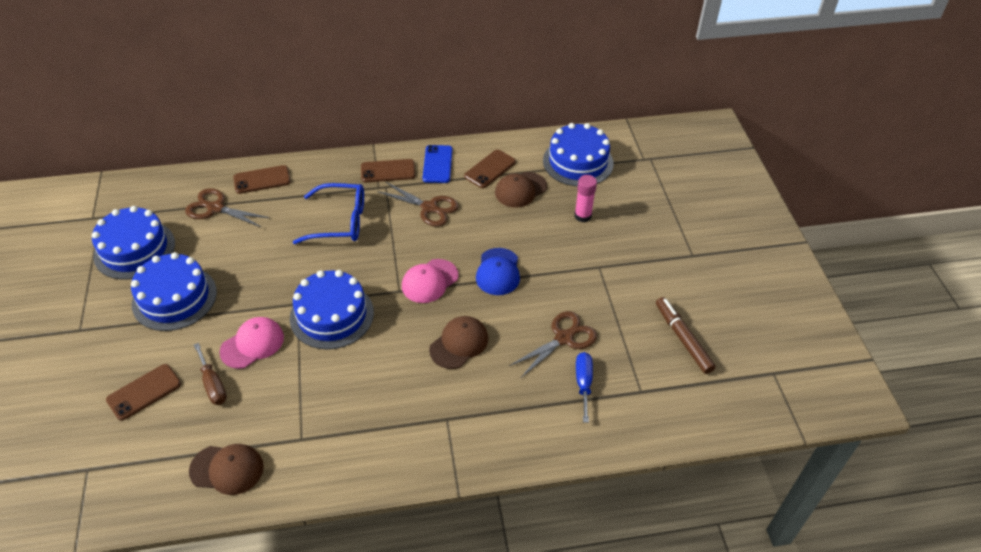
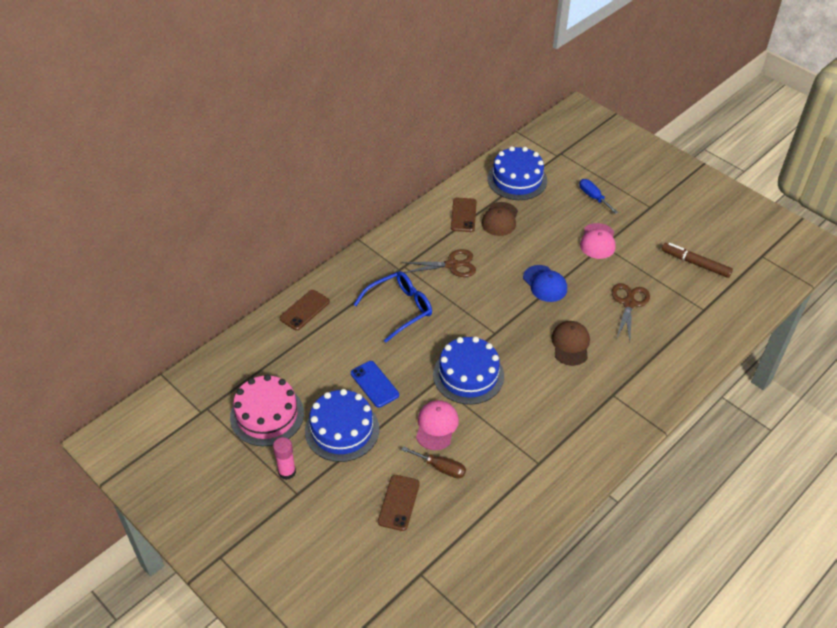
camera: 35 degrees left, 0 degrees up
(134, 249) = (267, 415): blue cake -> pink cake
(216, 208) = (294, 350): brown scissors -> none
(227, 469) = (513, 511): brown cap -> none
(388, 171) = (393, 254): brown phone -> none
(429, 281) = (507, 315): pink cap -> pink cap (598, 241)
(437, 164) = (423, 230): blue phone -> blue phone (374, 384)
(582, 216) = (559, 216): pink glue stick -> pink glue stick (287, 472)
(583, 383) = (668, 324): blue screwdriver -> blue screwdriver (593, 197)

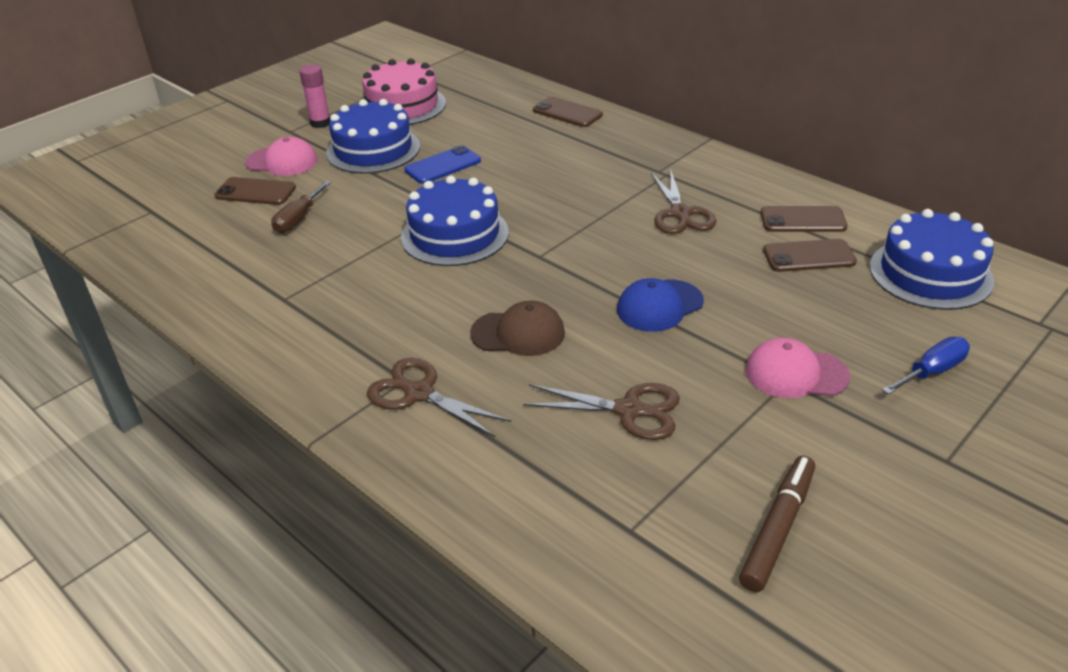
camera: 90 degrees right, 10 degrees down
(399, 309) = (579, 175): blue glasses -> none
(436, 426) = (367, 213): pink cap -> pink cap (282, 161)
(500, 219) = (809, 256): brown cap -> brown phone
(623, 387) = (419, 393): none -> brown scissors

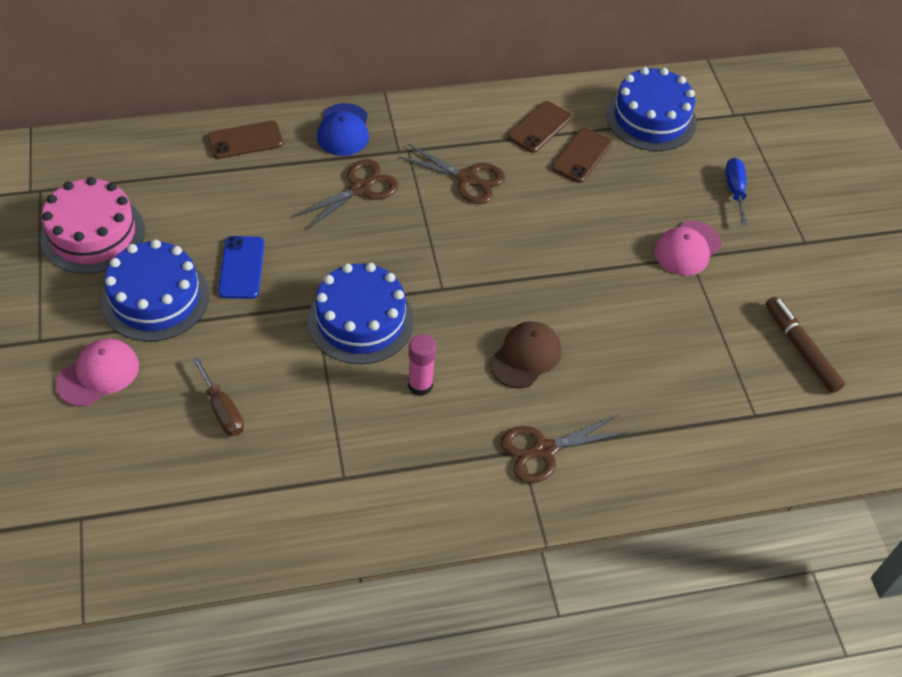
camera: 60 degrees left, 15 degrees up
(255, 192) = (136, 420): brown phone -> none
(320, 123) = (52, 309): pink glue stick -> pink glue stick (420, 385)
(628, 410) = (654, 349): brown scissors -> brown scissors (360, 188)
(659, 306) = (564, 264): blue cap -> blue cap (343, 130)

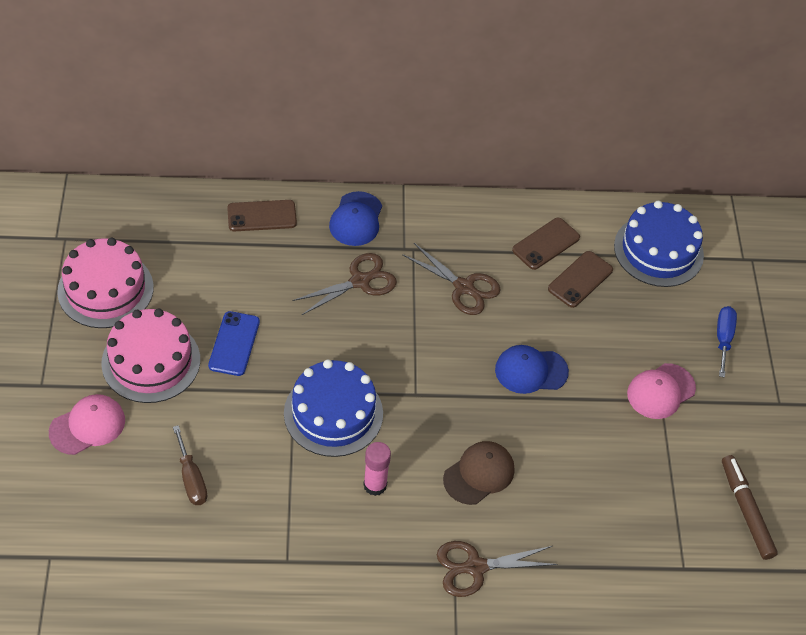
camera: 10 degrees right, 0 degrees up
(155, 298) = (151, 361): blue cake -> pink cake
(554, 248) = (531, 371): none -> blue cap

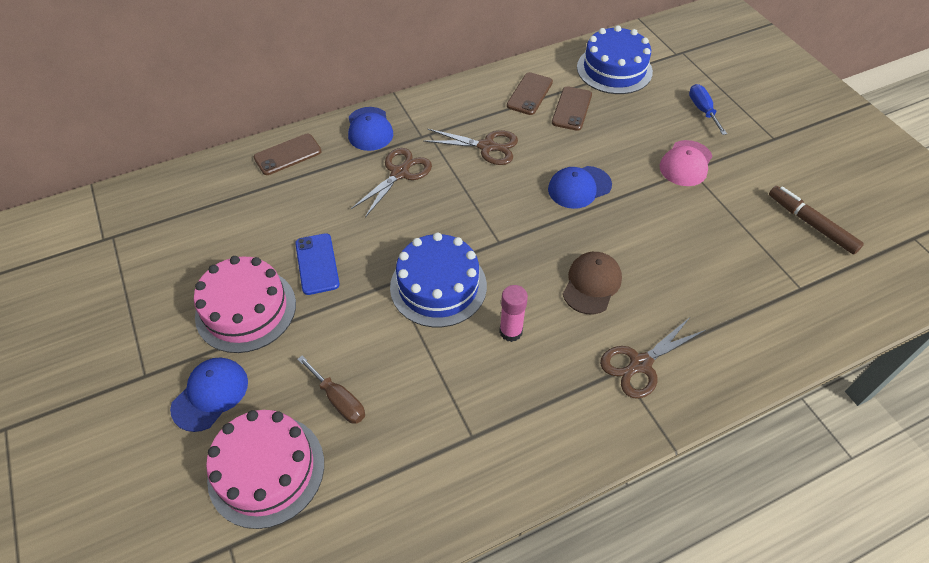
camera: 20 degrees left, 0 degrees up
(87, 426) = (210, 394): pink cap -> blue cap
(105, 289) = (172, 264): pink cake -> pink cake (266, 470)

